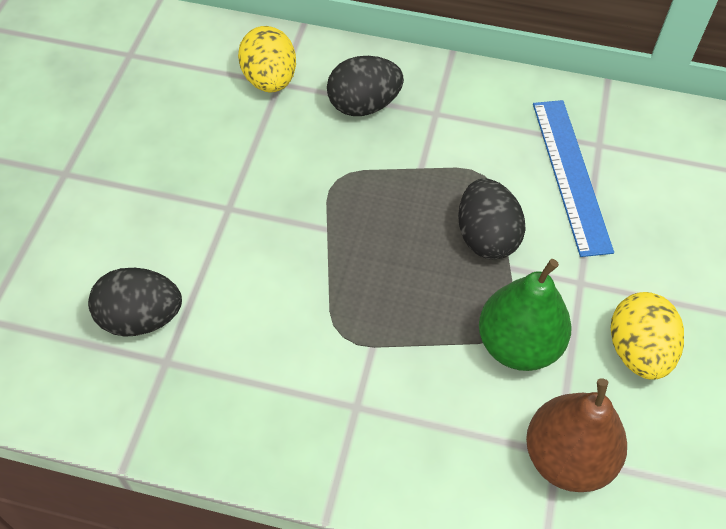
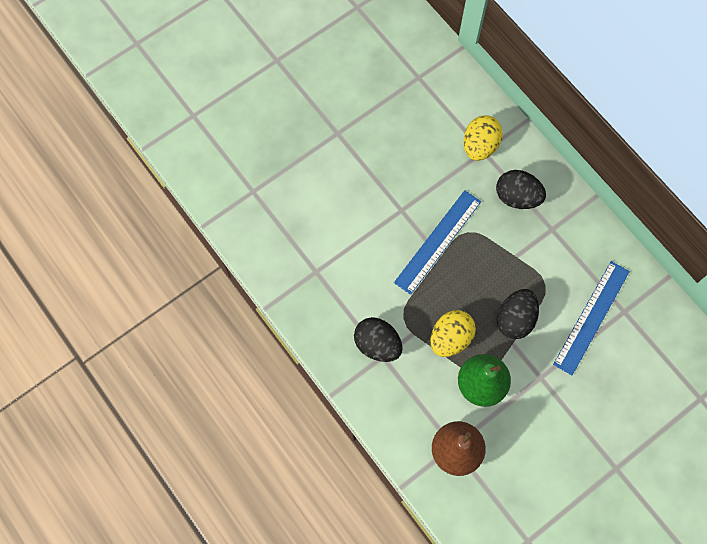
camera: 40 degrees right, 15 degrees up
(141, 318) = (320, 241): black egg -> black egg (377, 344)
(308, 214) = (437, 241): none -> blue ruler
(638, 351) = (535, 431): yellow egg -> yellow egg (450, 338)

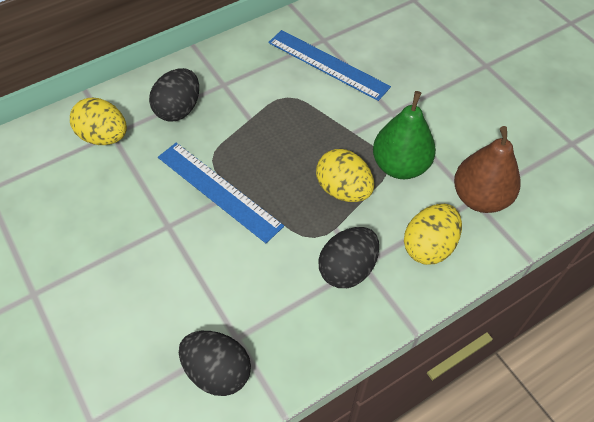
camera: 85 degrees left, 15 degrees down
(404, 407) = (429, 246): none -> yellow egg
(515, 319) = (324, 127): black egg -> black egg (217, 371)

